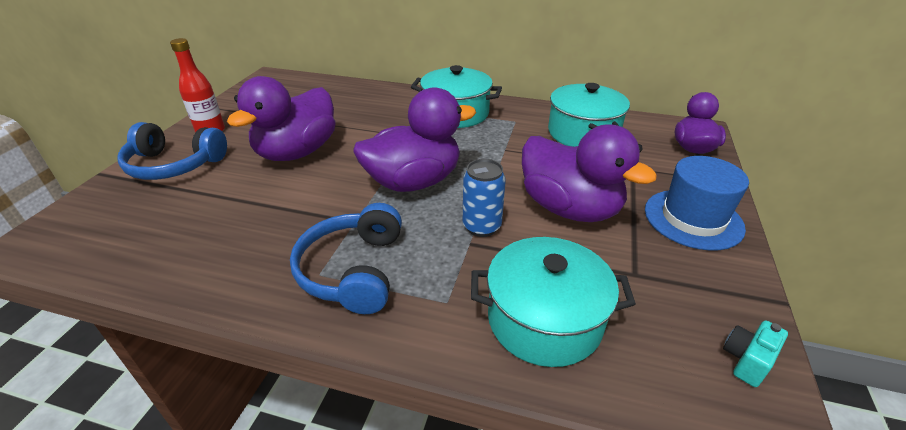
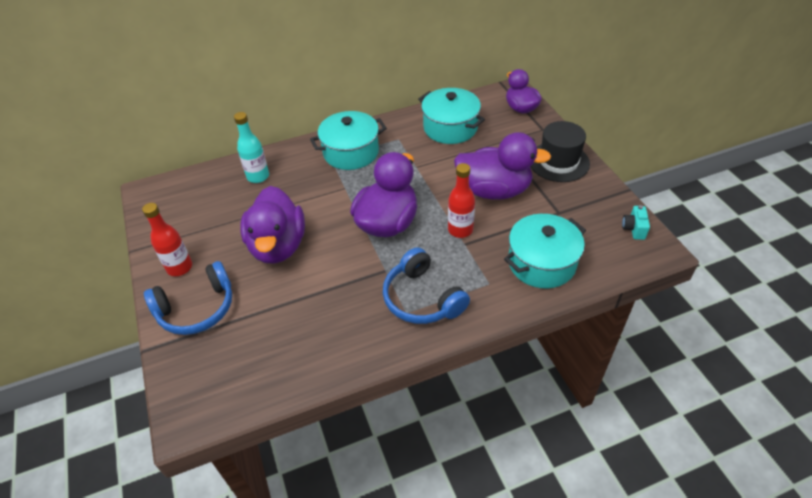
camera: 35 degrees left, 10 degrees up
(356, 99) = (258, 176): none -> turquoise bottle
(481, 226) = (460, 230): blue can -> red bottle
(693, 219) = (558, 162): blue hat -> black hat

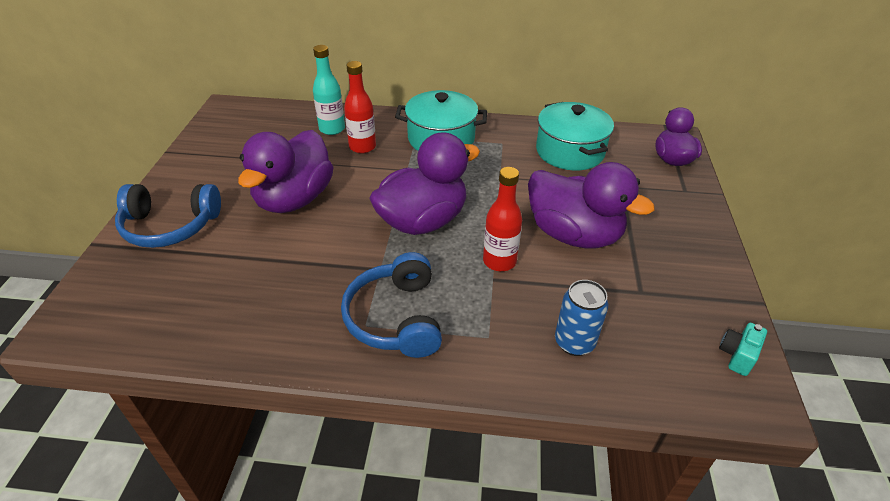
camera: 25 degrees right, 5 degrees down
(179, 267) = (191, 182): red bottle -> red bottle (362, 147)
(541, 263) = (574, 342): turquoise pot -> blue can
(558, 162) = (681, 233): black hat -> none

